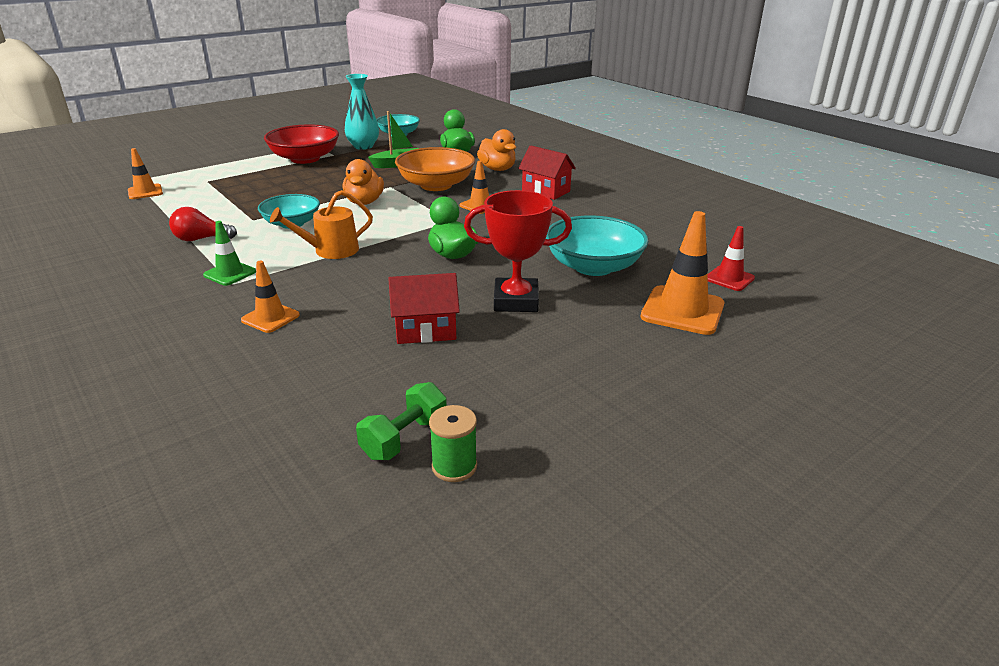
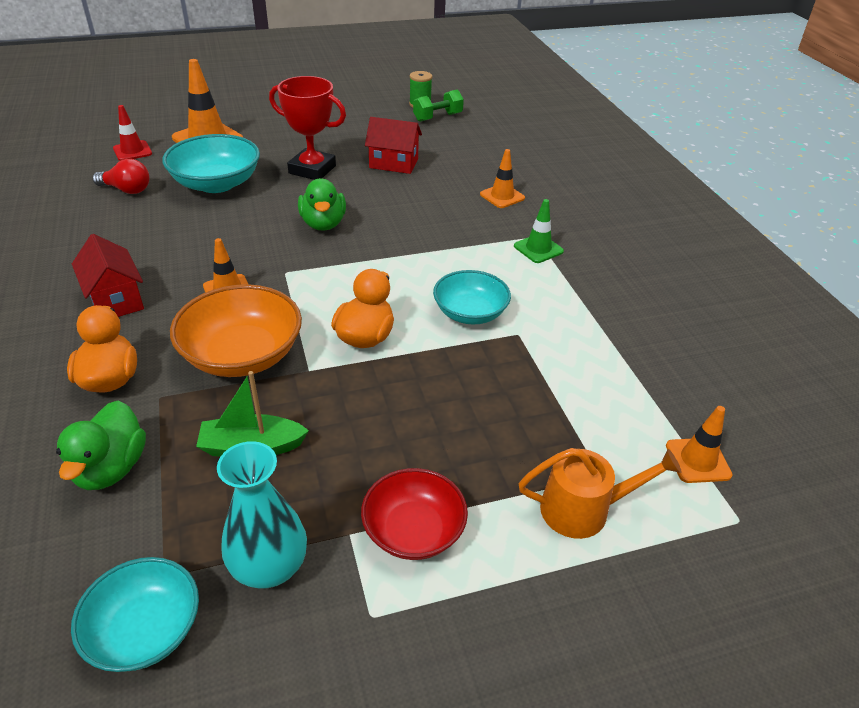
camera: 160 degrees left, 10 degrees up
(201, 239) = (577, 309): red light bulb -> red light bulb (127, 190)
(305, 159) = (413, 530): red bowl -> red bowl, size x0.67
(331, 250) = (436, 256): orange watering can -> orange watering can (583, 509)

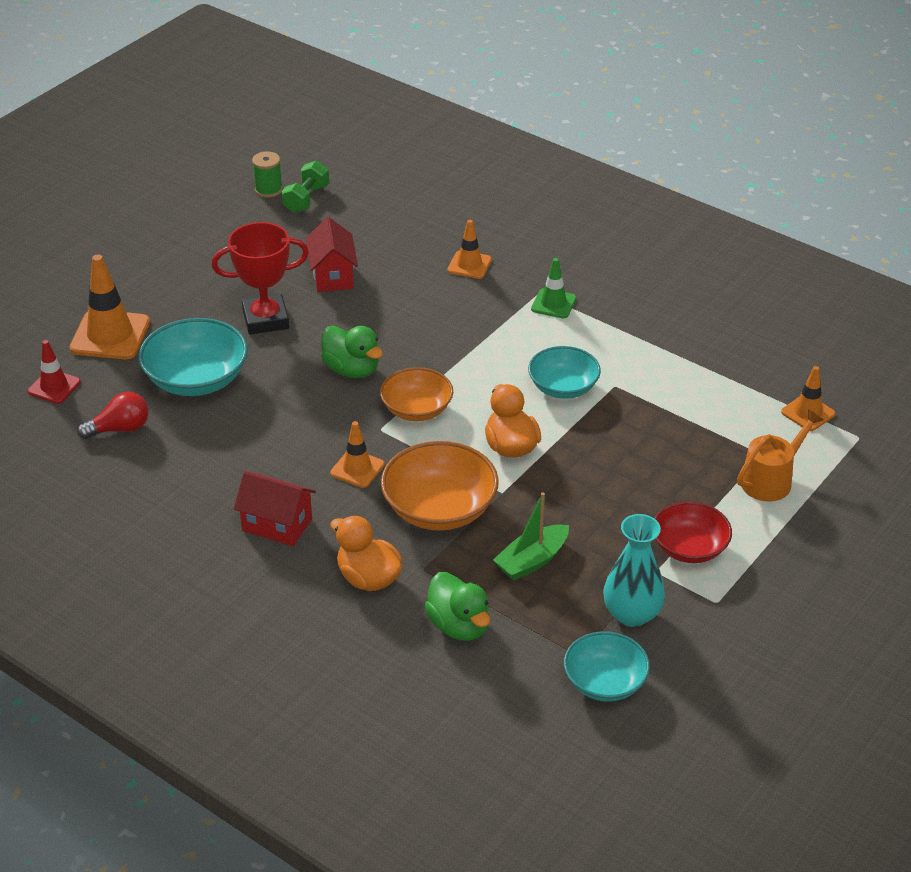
camera: 35 degrees left, 0 degrees up
(331, 271) = (417, 409): none -> orange bowl
(393, 163) = (332, 275): red house -> red house turned 75 degrees counterclockwise

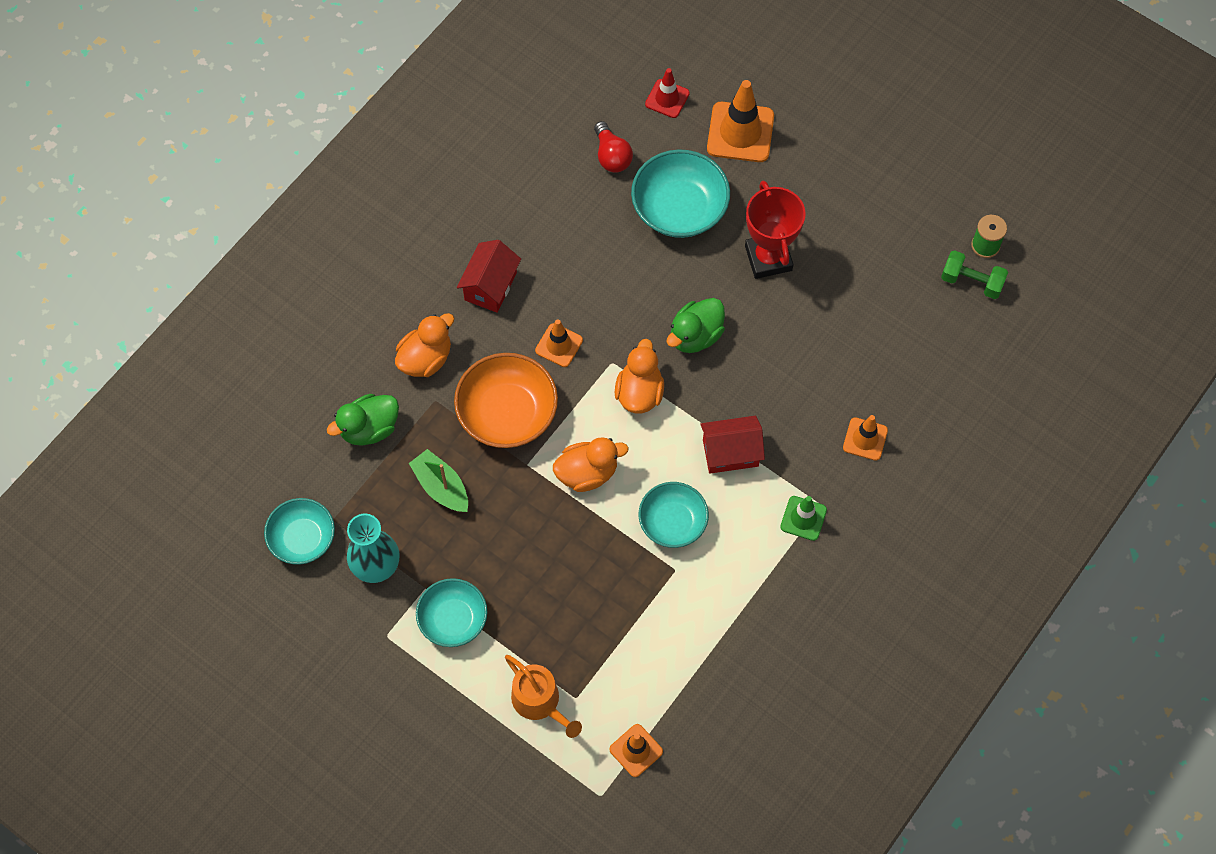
camera: 90 degrees right, 25 degrees up
(332, 275) = (840, 312): red house -> red house (730, 453)
(417, 409) = (639, 392): orange bowl -> orange duck
(689, 547) = (453, 619): red bowl -> turquoise bowl

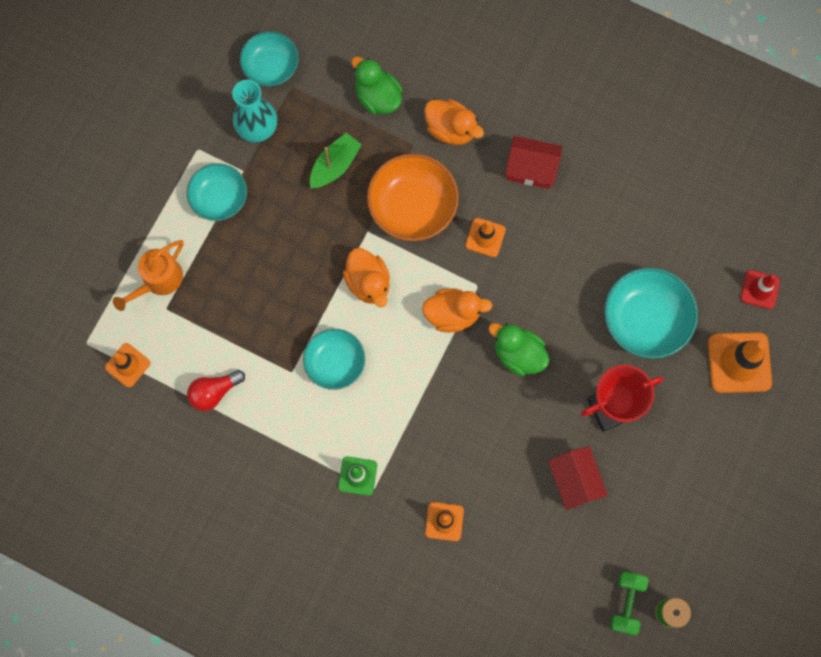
camera: 80 degrees right, 10 degrees up
(611, 156) = (686, 250): red light bulb -> red light bulb (214, 392)
(730, 453) = (409, 402): red house -> red house (574, 481)

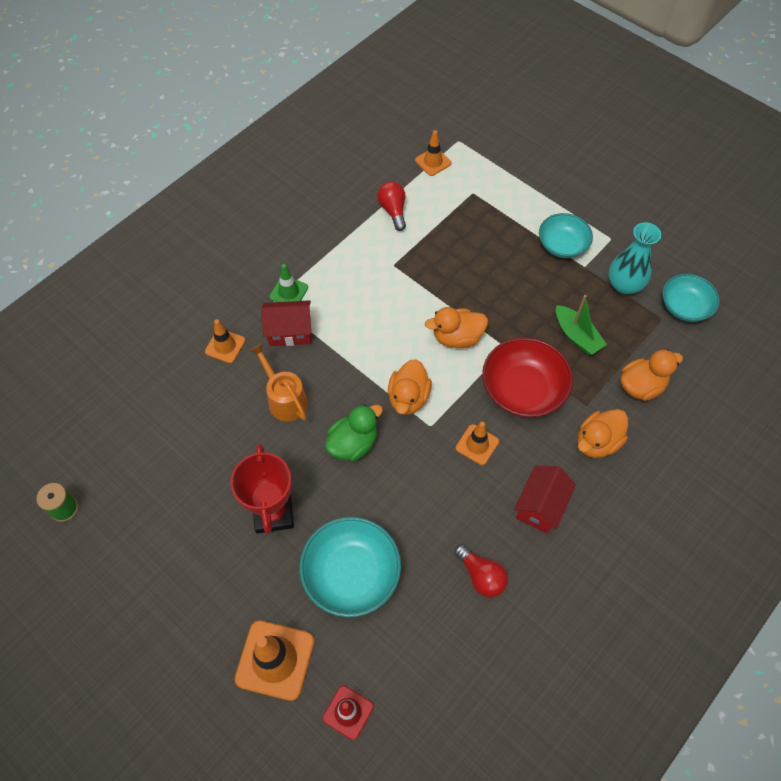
camera: 105 degrees right, 15 degrees down
(158, 280) = (498, 192): orange watering can -> orange watering can (285, 399)
(335, 362) = (391, 297): turquoise bowl -> none
(377, 97) = (641, 386): green duck -> orange duck
(412, 206) = (523, 390): orange bowl -> red bowl
(574, 481) = (217, 460): red house -> red house (290, 332)
(612, 207) = (481, 576): none -> red light bulb
(626, 603) = (90, 474): green dumbbell -> none

